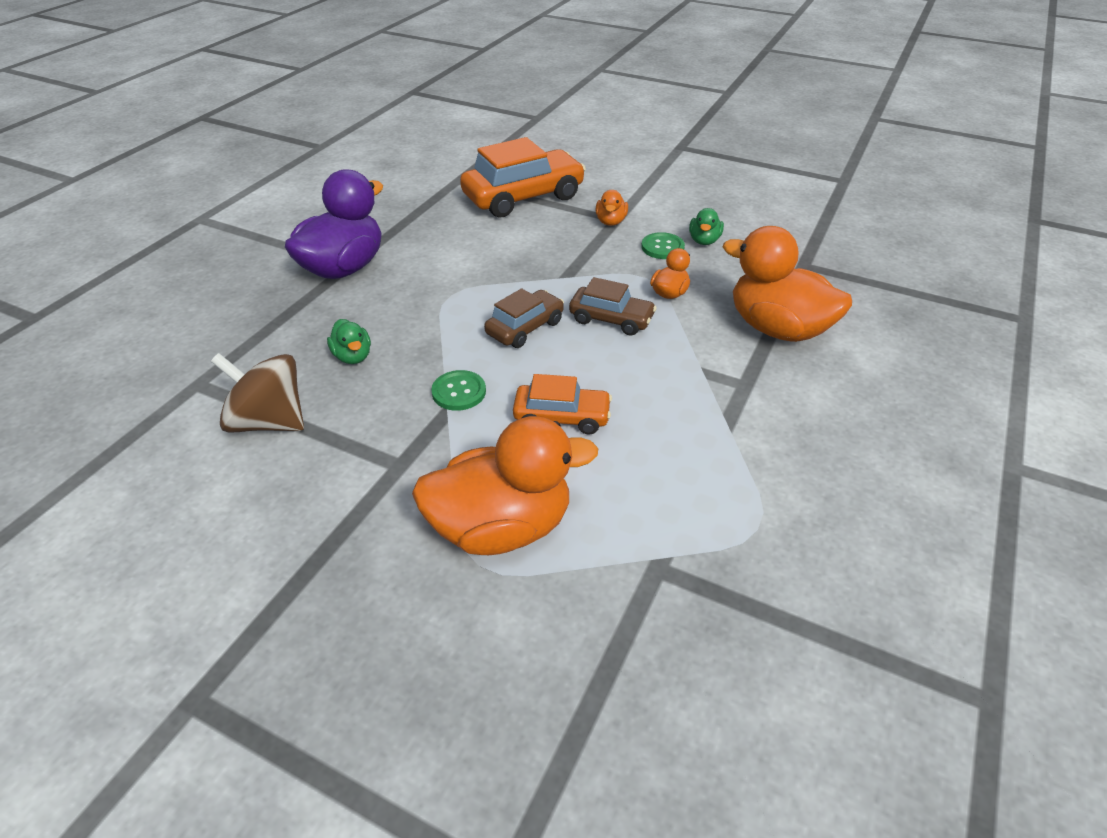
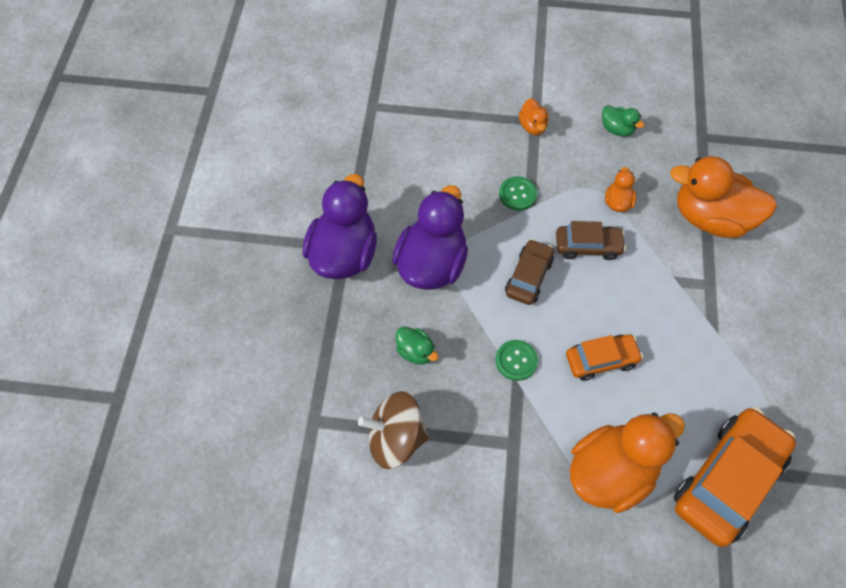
camera: 20 degrees left, 20 degrees up
(427, 294) = (432, 263): none -> purple duck
(523, 197) = (443, 114): orange car -> orange car (727, 480)
(662, 247) = (588, 147): green button -> green button (517, 194)
(704, 241) = (617, 129): green duck -> green duck turned 45 degrees counterclockwise

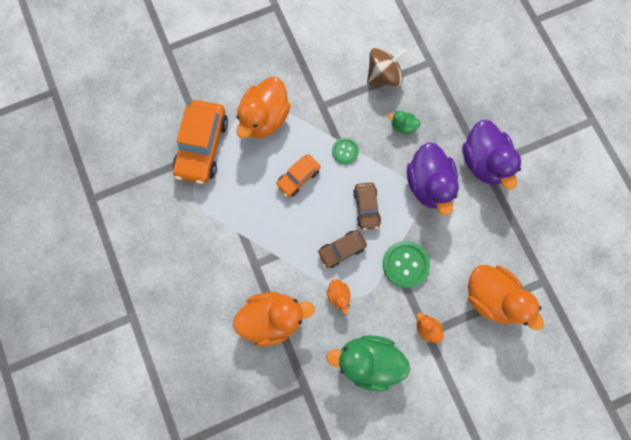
camera: 150 degrees right, 15 degrees up
(441, 120) = (490, 296): none -> orange duck
(517, 194) = (405, 264): green button -> green button, size x1.65
(617, 129) = (368, 360): green duck -> green duck, size x2.20

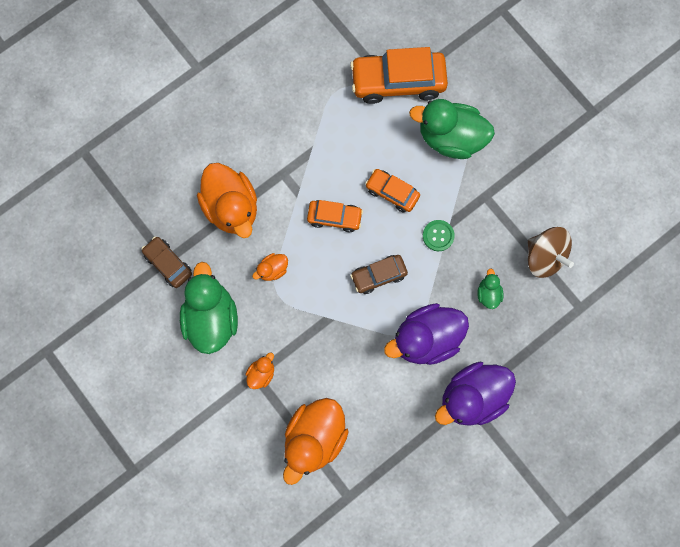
camera: 75 degrees right, 0 degrees up
(265, 118) = (450, 138): orange duck -> green duck
(306, 230) = (334, 217): none -> orange car
(341, 250) = (323, 260): brown car -> brown car (168, 264)
(405, 264) = (326, 334): green button -> none

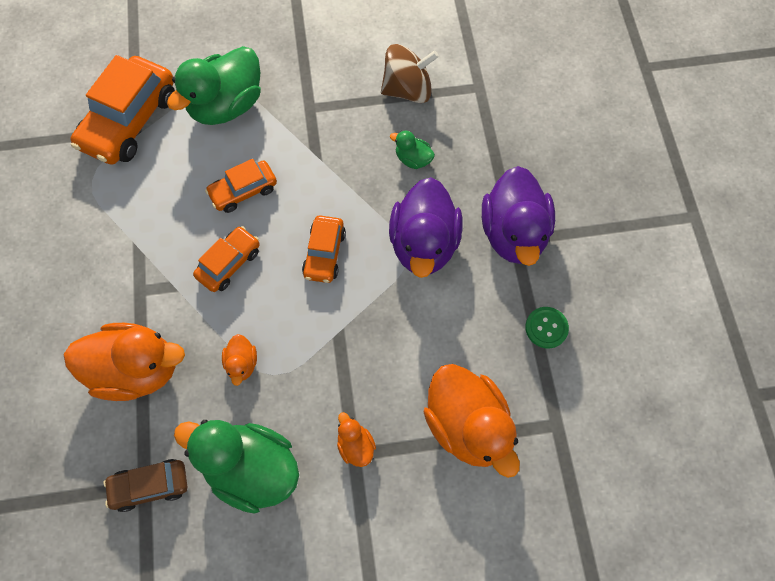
camera: 60 degrees left, 10 degrees down
(378, 275) = (324, 253): brown car -> orange car
(438, 236) = (321, 172): green button -> green button (546, 328)

